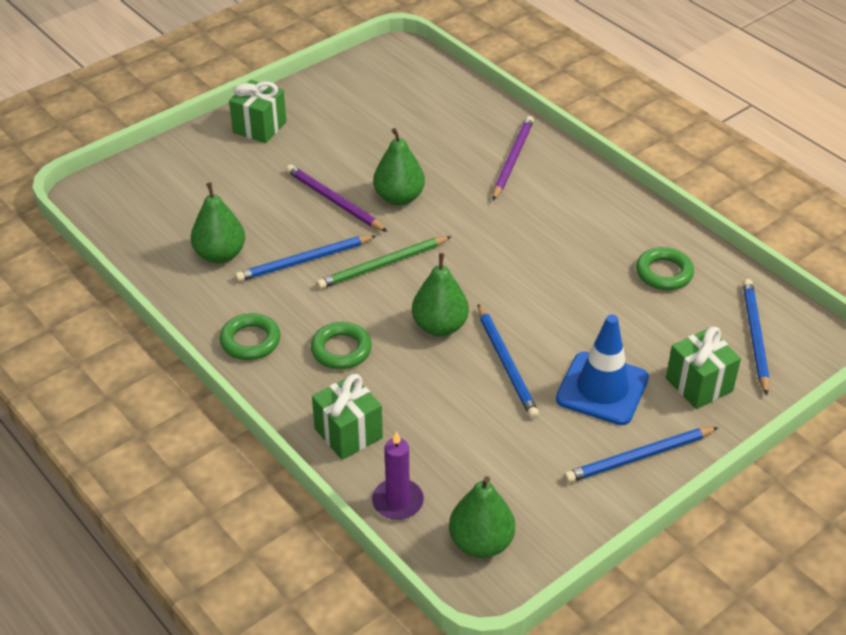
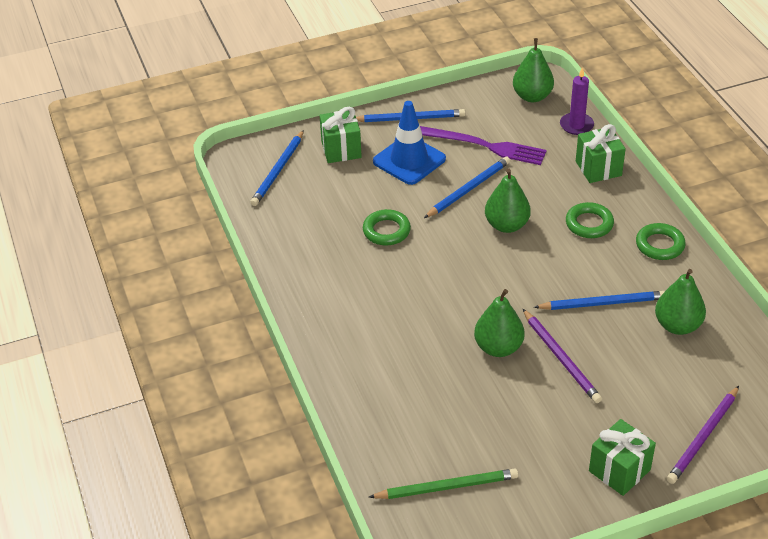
camera: 160 degrees left, 0 degrees up
(383, 265) = (535, 285): green pencil -> green pencil (446, 487)
(506, 363) = (468, 189): blue pencil -> blue pencil turned 45 degrees clockwise
(512, 160) = (373, 365): purple pencil -> purple pencil (703, 437)
(514, 435) = (484, 146): none -> purple fork
(664, 273) = (309, 229): green ring -> green ring (386, 231)

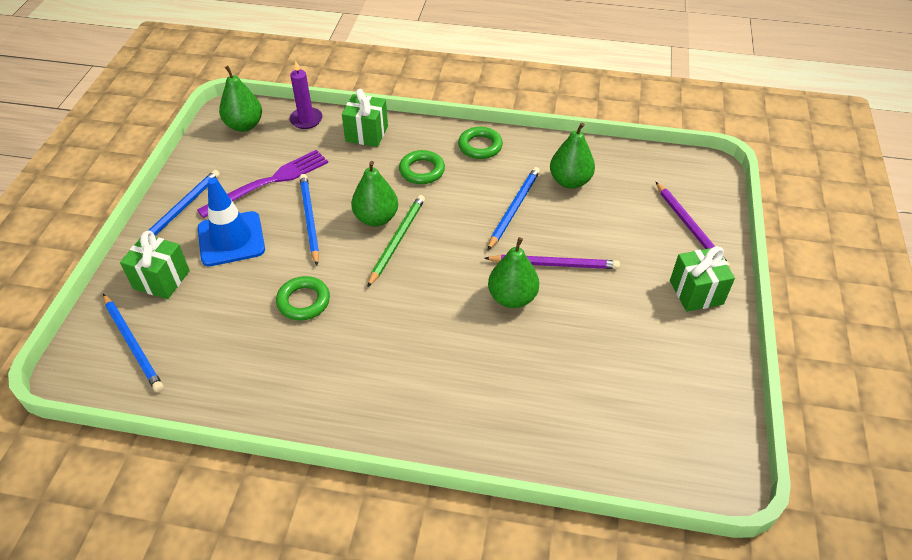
camera: 60 degrees left, 5 degrees up
(446, 487) = (649, 419): green pencil -> green pencil (397, 241)

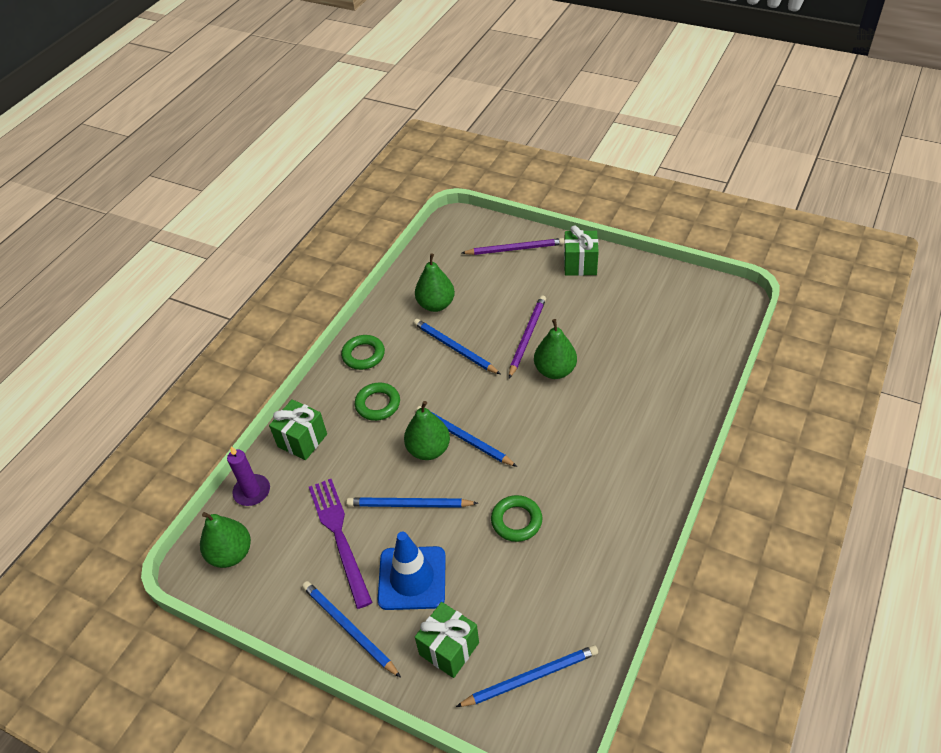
camera: 70 degrees left, 0 degrees up
(397, 241) = (464, 438): green pencil -> blue pencil

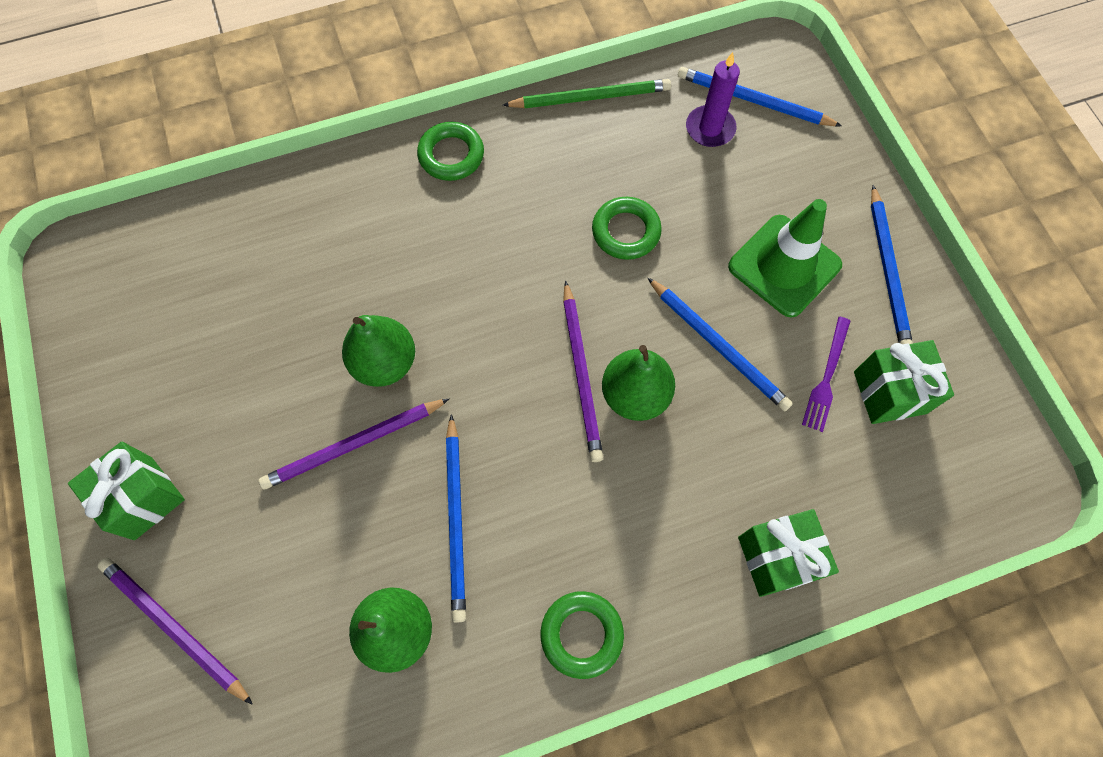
camera: 140 degrees left, 20 degrees up
(231, 554) = (970, 466): green pear -> none
(252, 491) = (894, 535): purple candle -> purple candle (710, 128)
(339, 536) = (826, 377): purple fork -> purple fork, size x0.57
(378, 404) = (636, 523): green ring -> green ring (451, 155)
(412, 578) = (784, 266): blue traffic cone -> green traffic cone
(449, 648) = (804, 176): green gift -> green gift (889, 392)
(464, 438) = (581, 373): blue pencil -> purple pencil
(628, 582) = (590, 97): none -> green pencil

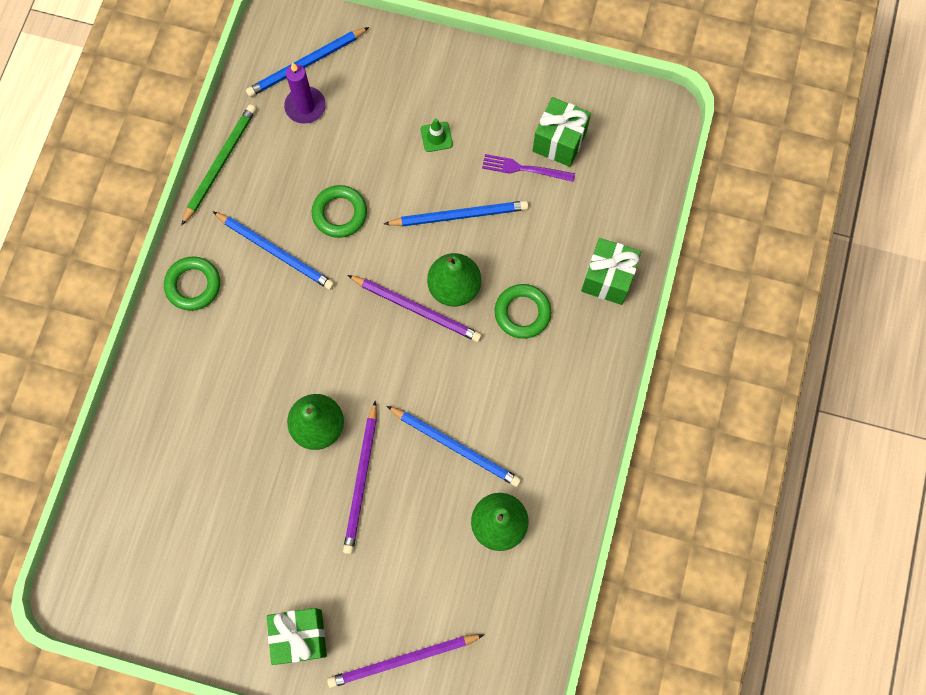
camera: 55 degrees left, 5 degrees up
(581, 634) = (574, 418): green ring -> green ring (522, 313)
(784, 266) = (436, 137): green traffic cone -> green traffic cone, size x0.43
(826, 377) = (524, 169): purple fork -> purple fork turned 135 degrees clockwise
(888, 270) = (485, 80): blue pencil -> blue pencil (275, 251)

